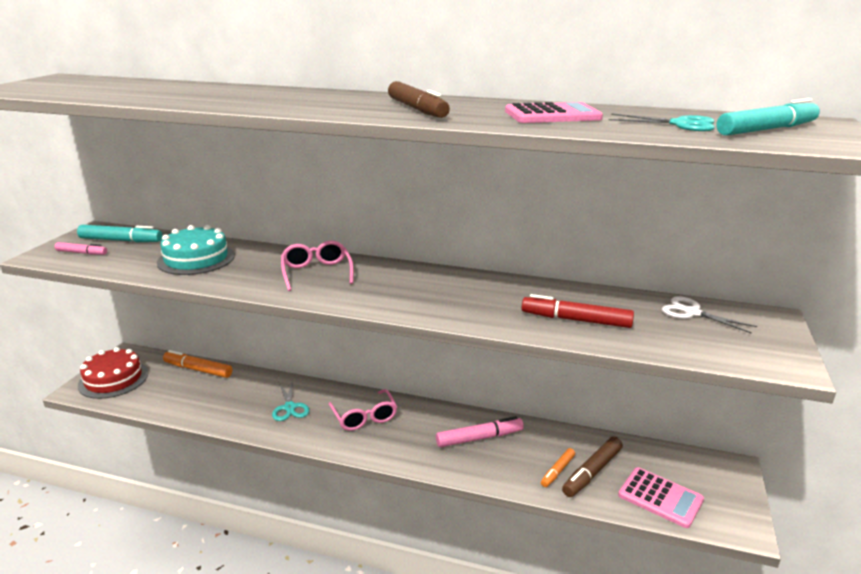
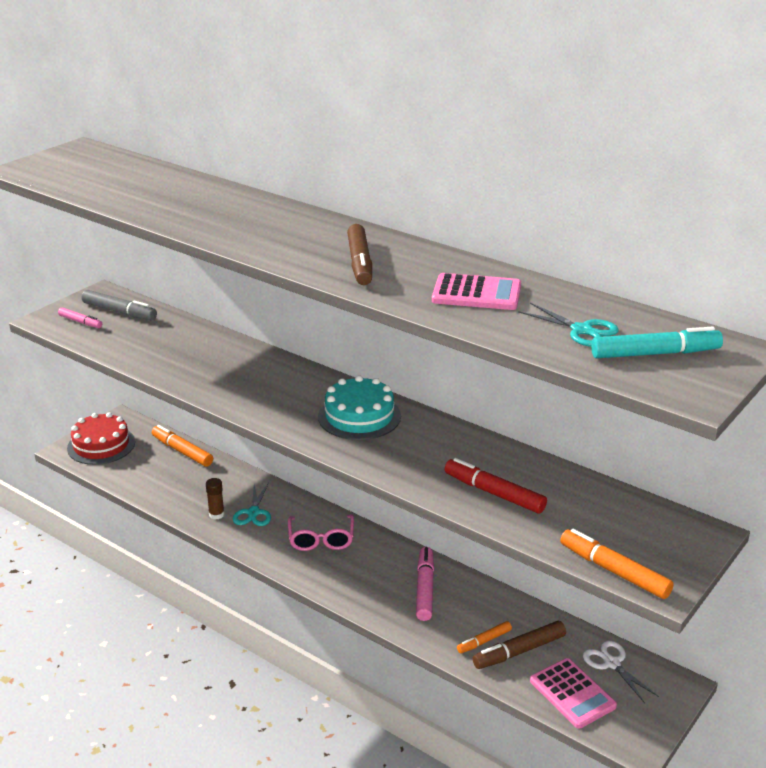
camera: 20 degrees right, 5 degrees up
(121, 240) = (119, 312): turquoise marker -> grey marker
(196, 259) = (178, 348): turquoise cake -> turquoise cake (359, 416)
(254, 416) = (216, 514): none -> brown glue stick
(316, 272) = (281, 387): pink glasses -> none
(479, 438) = (425, 589): pink marker -> pink marker turned 90 degrees counterclockwise
(692, 313) = (622, 510): white scissors -> white scissors (611, 663)
(736, 361) = (614, 571): none -> orange marker

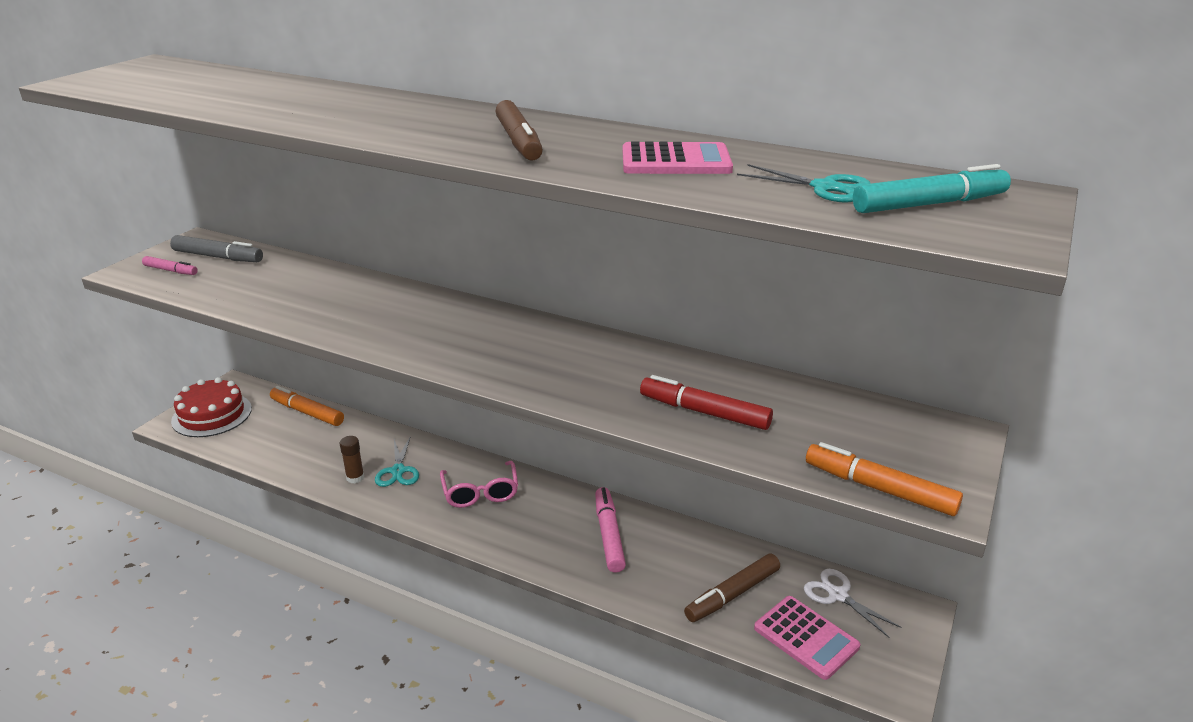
camera: 10 degrees left, 0 degrees up
(359, 416) = (521, 342): turquoise cake -> none
(484, 641) = (690, 588): orange marker -> none

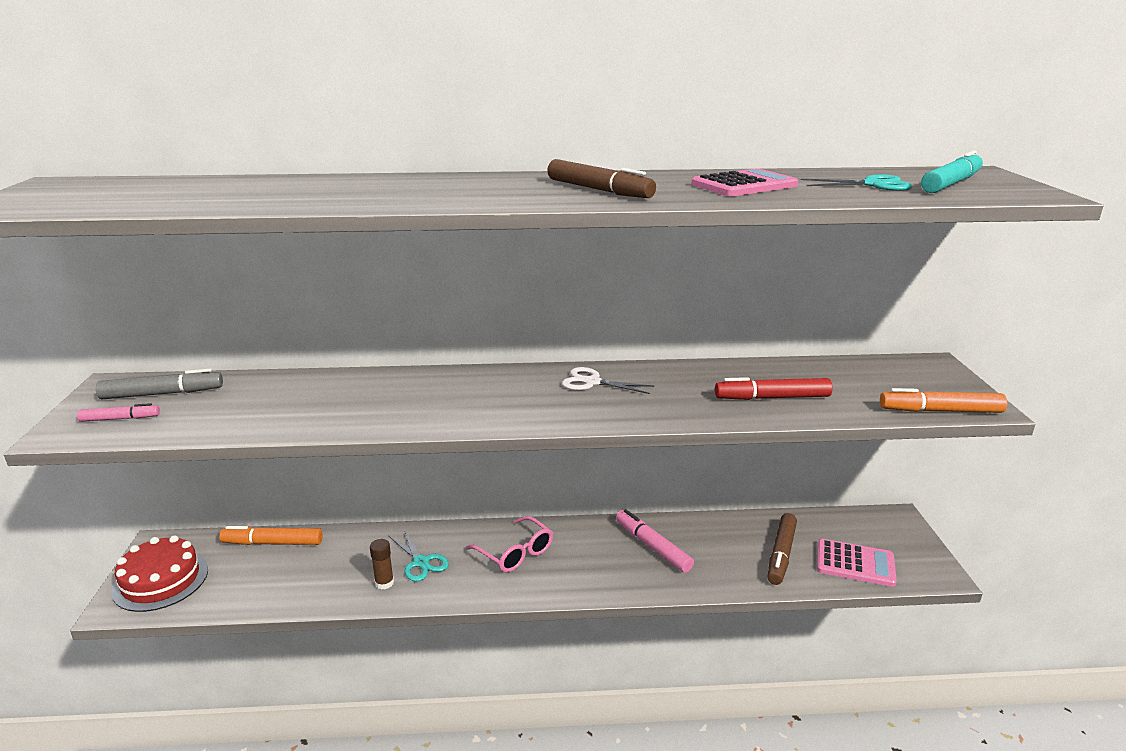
camera: 30 degrees left, 5 degrees down
(838, 595) = (844, 527): white scissors -> white scissors (592, 382)

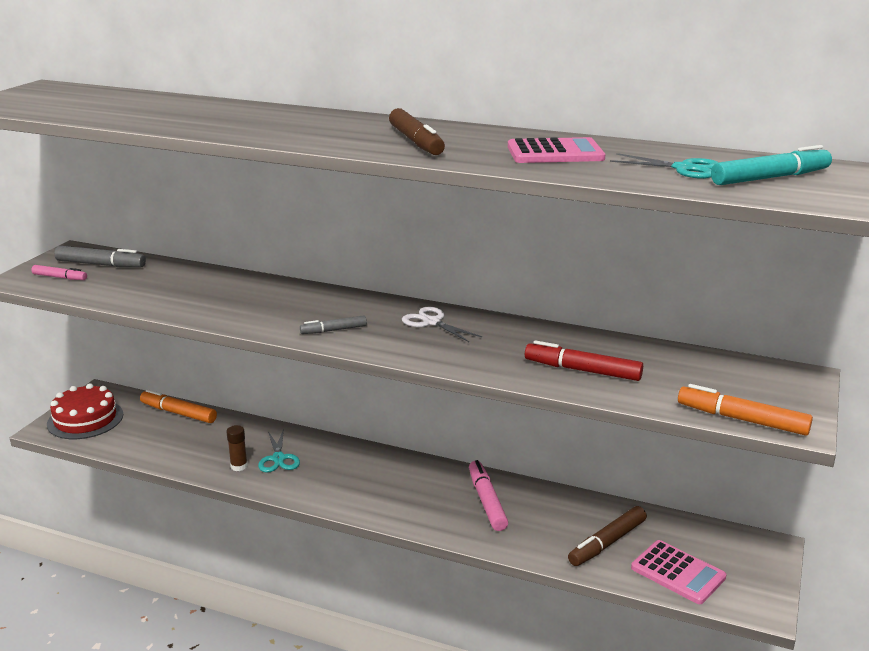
camera: 25 degrees right, 0 degrees up
(505, 410) = (333, 330): none -> grey marker
(515, 553) = (360, 473): pink glasses -> none

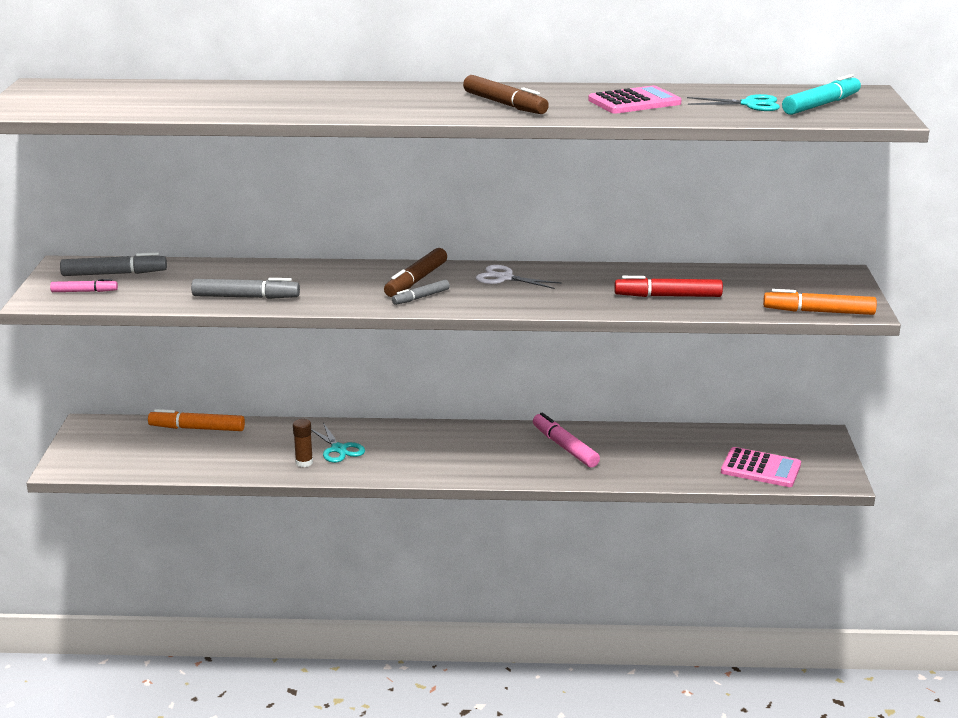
camera: 20 degrees left, 0 degrees up
(85, 419) = (98, 451): red cake -> none
(181, 304) = (246, 297): none -> grey marker
(607, 543) = (690, 458): brown marker -> brown marker (416, 280)

